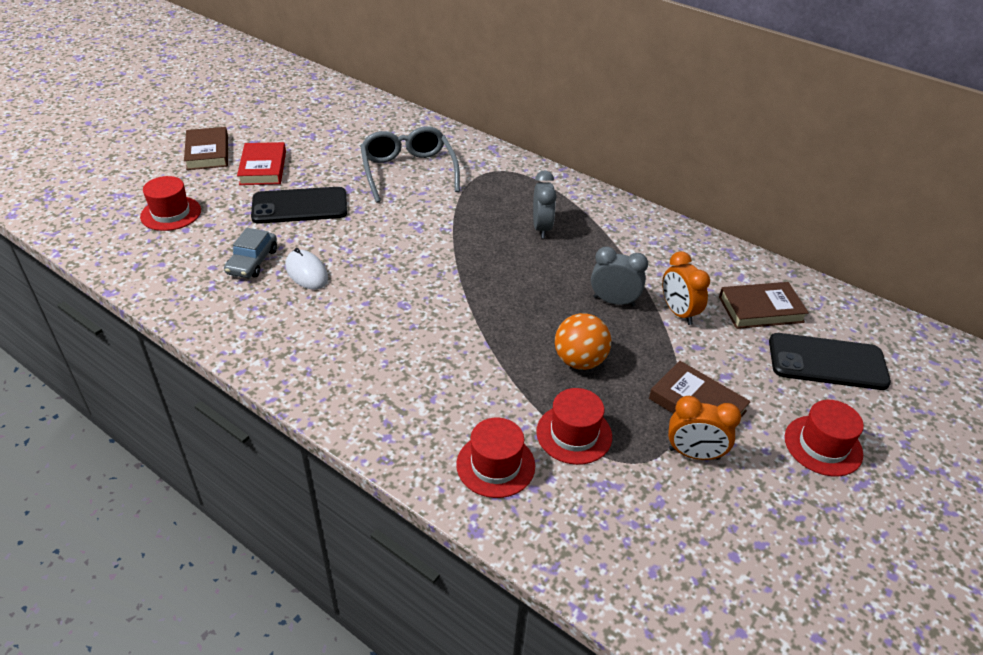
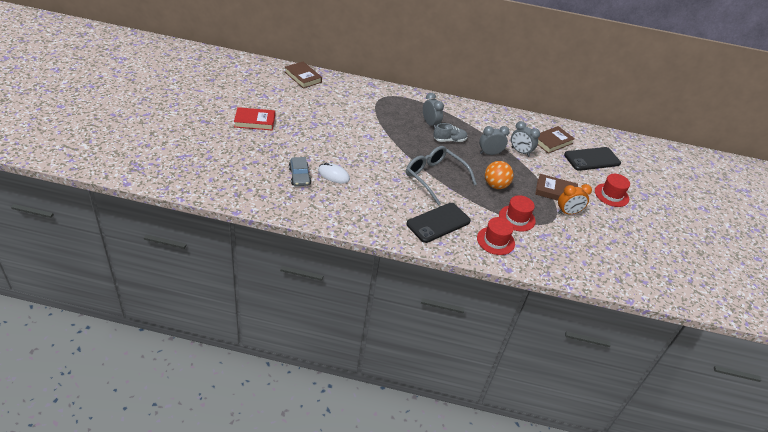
camera: 30 degrees left, 0 degrees up
(171, 213) = (226, 160): red hat -> none
(208, 152) = (212, 118): brown book -> brown book (303, 77)
(263, 168) = (255, 121): red book -> red book turned 60 degrees counterclockwise
(299, 206) = (296, 139): black phone -> black phone (438, 223)
(408, 172) = (338, 107): grey glasses -> grey glasses (435, 178)
(555, 262) = (449, 140): none -> grey shoe
(678, 312) = (520, 152): orange clock -> grey clock

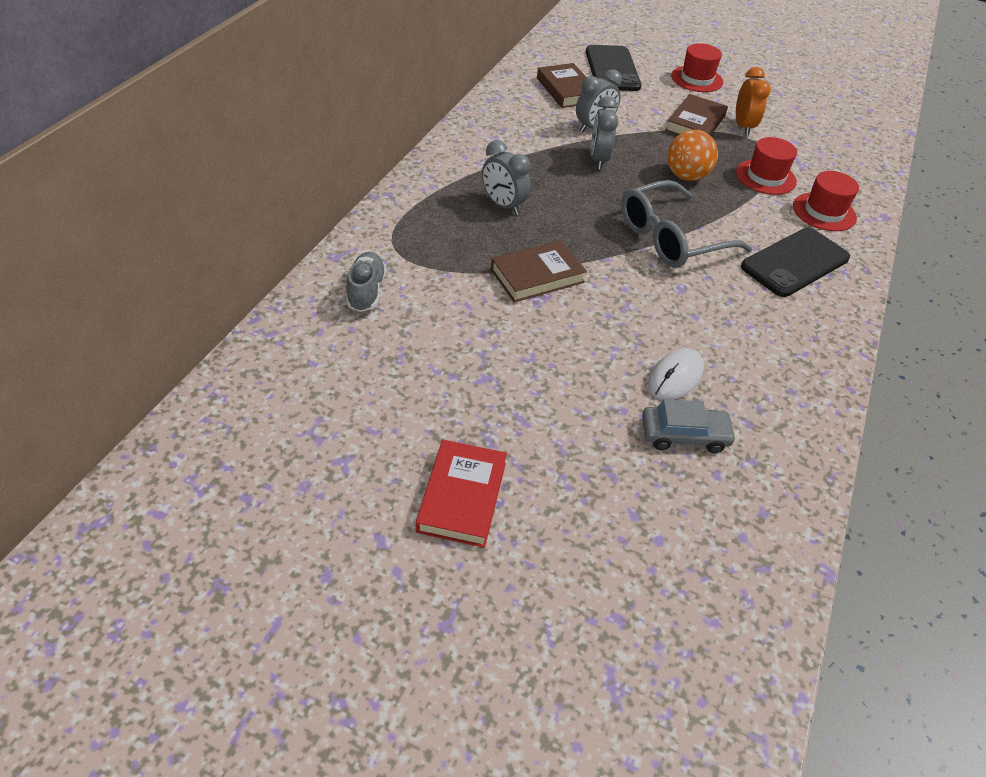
camera: 75 degrees left, 5 degrees up
(303, 77) = (272, 368): brown book -> brown book (537, 276)
(430, 124) = (503, 205): grey clock -> grey clock turned 120 degrees counterclockwise
(438, 223) = (795, 263): black phone -> black phone turned 75 degrees clockwise
(449, 140) = (558, 194): grey shoe -> grey shoe (366, 291)

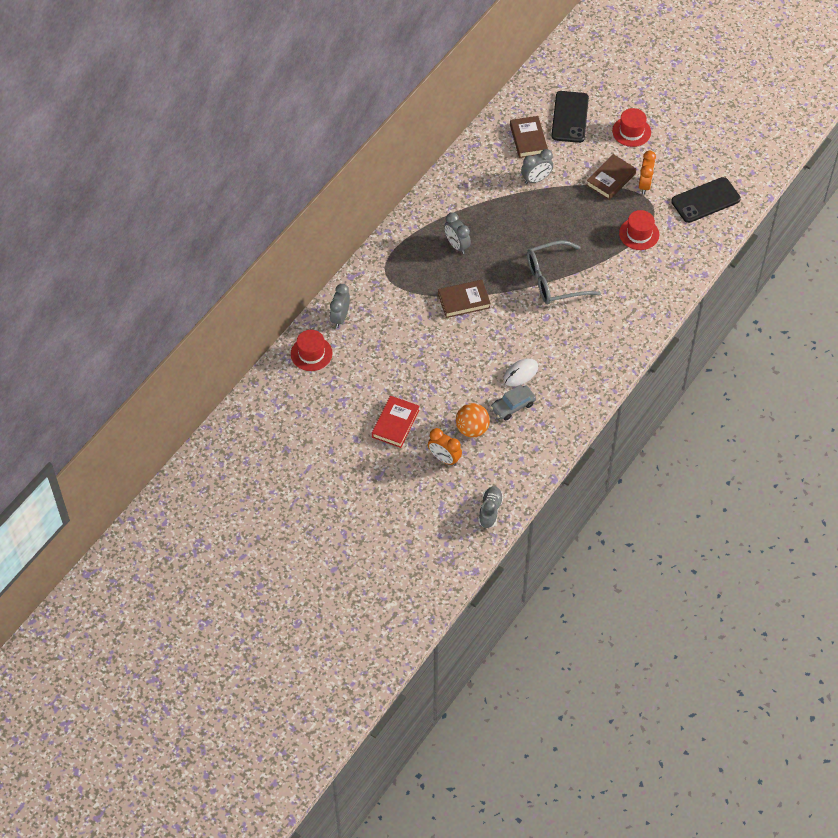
camera: 15 degrees right, 10 degrees up
(366, 291) = (365, 303): grey shoe -> grey shoe (490, 510)
(584, 559) = (444, 458): none -> orange clock
(598, 159) = (529, 210): grey clock -> grey clock (340, 317)
(684, 435) = (513, 406): grey car -> grey car turned 135 degrees clockwise
(686, 176) = (584, 229): orange ball -> orange ball (472, 429)
(795, 263) = (624, 305): black phone -> black phone (705, 200)
(824, 212) = (664, 267): red hat -> red hat (311, 353)

